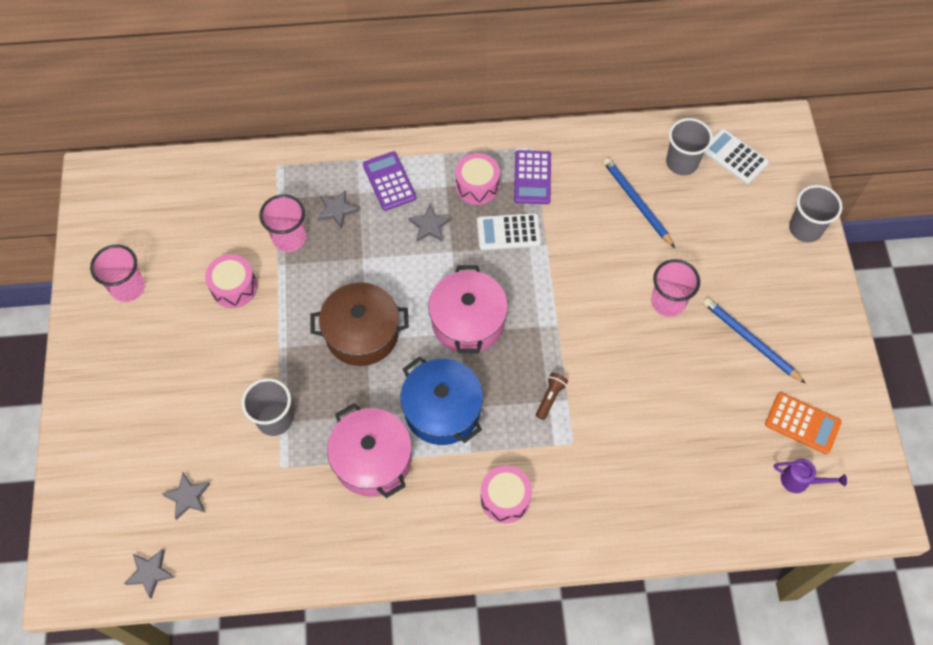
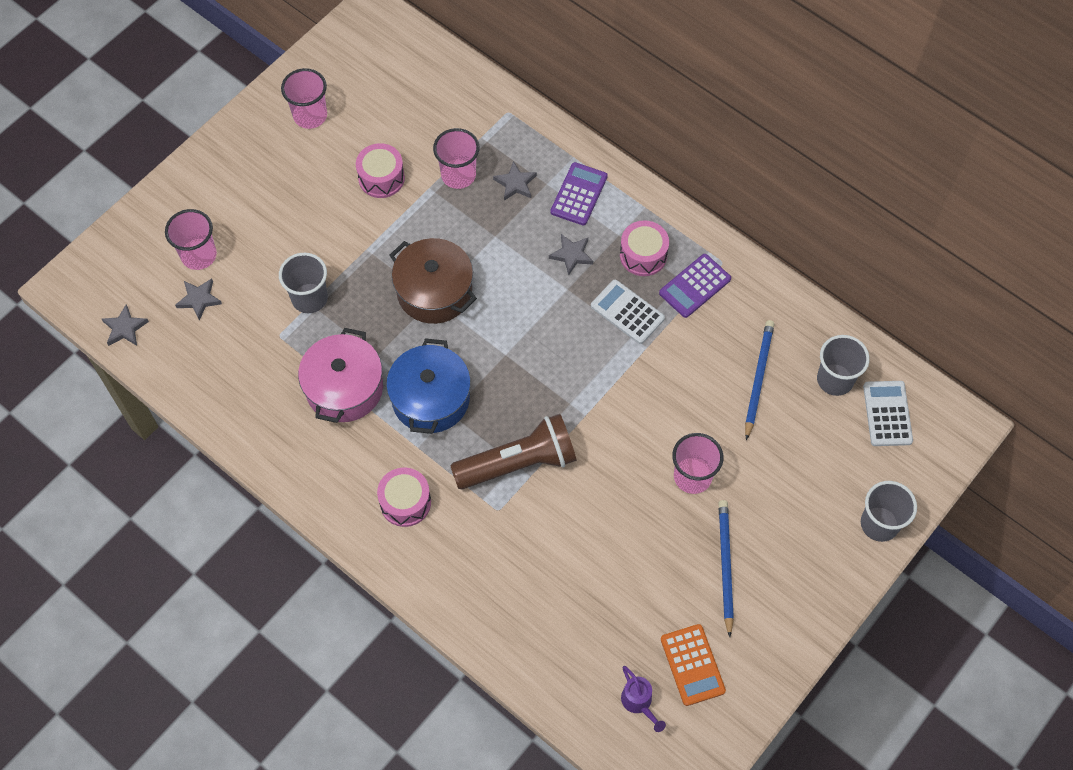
camera: 45 degrees right, 0 degrees up
(151, 464) = (199, 255): none -> pink cup
(468, 321) = (521, 352): pink pot -> none
(550, 397) = (518, 463): brown flashlight -> brown flashlight, size x2.48

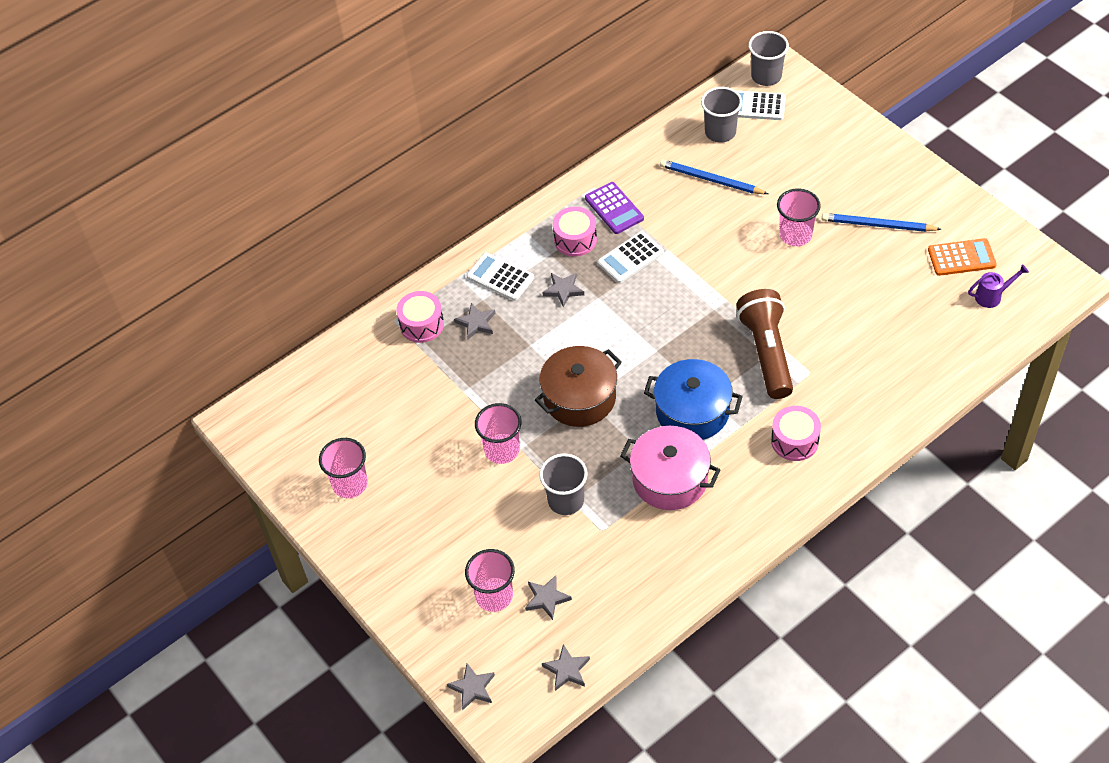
camera: 75 degrees left, 10 degrees down
(103, 255) = (472, 688): none -> grey star
(381, 178) = (442, 429): pink drum -> pink drum (422, 324)
(458, 175) = (455, 366): pink cup -> pink cup (502, 450)
(579, 194) = (500, 277): purple calculator -> white calculator
(879, 524) = (851, 126): grey cup -> grey cup (766, 76)

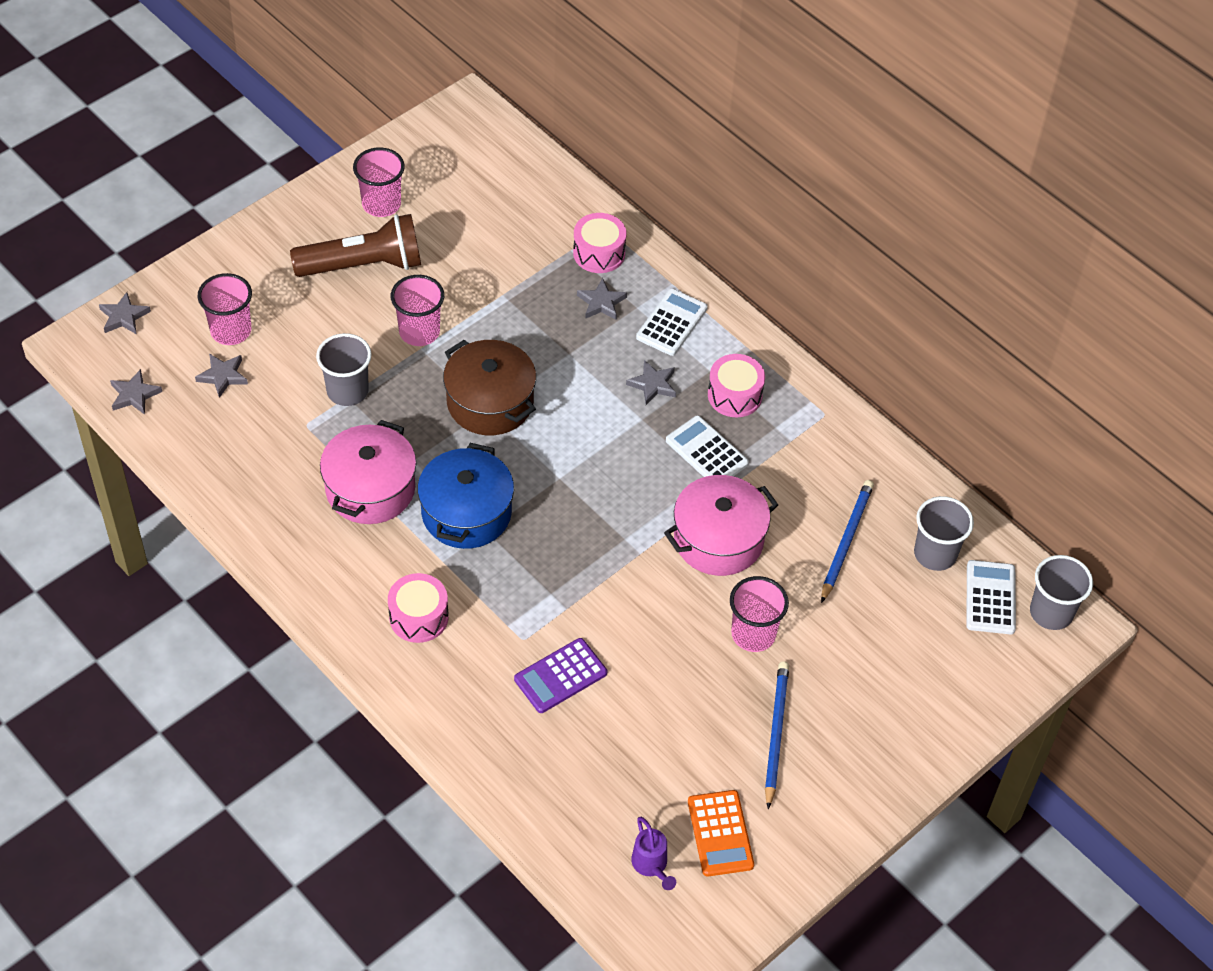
camera: 80 degrees right, 0 degrees up
(614, 208) = (788, 435): purple calculator -> purple calculator (560, 676)
(712, 253) = (718, 539): none -> pink pot
(766, 352) = (555, 593): brown flashlight -> brown flashlight (363, 265)

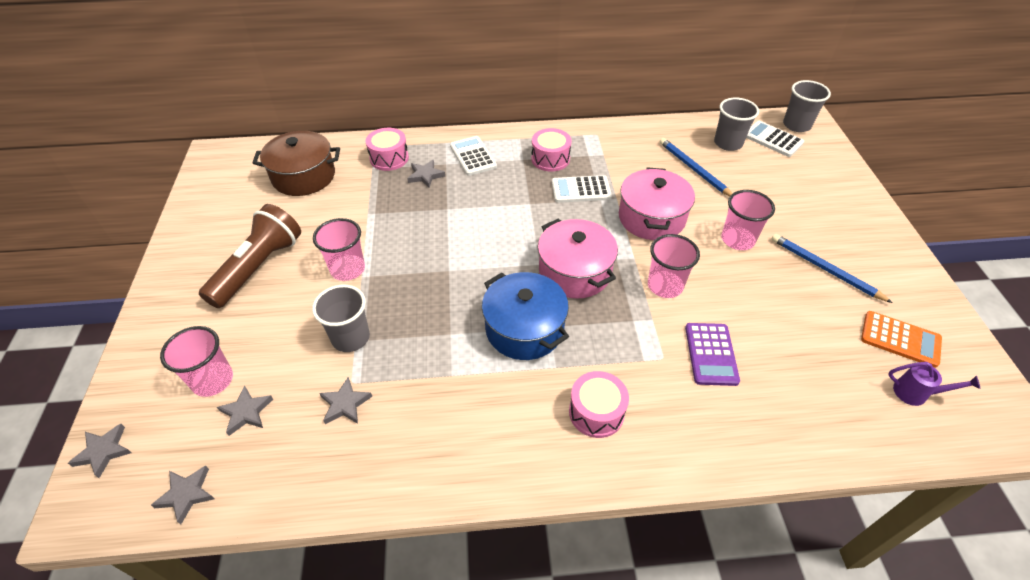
camera: 50 degrees left, 5 degrees down
(370, 489) = (451, 375): pink pot -> pink pot (574, 272)
(381, 204) = (224, 231): pink cup -> pink cup (665, 286)
(490, 402) = (444, 265): brown pot -> brown pot (304, 176)
(653, 384) = (509, 186): grey star -> grey star (345, 404)

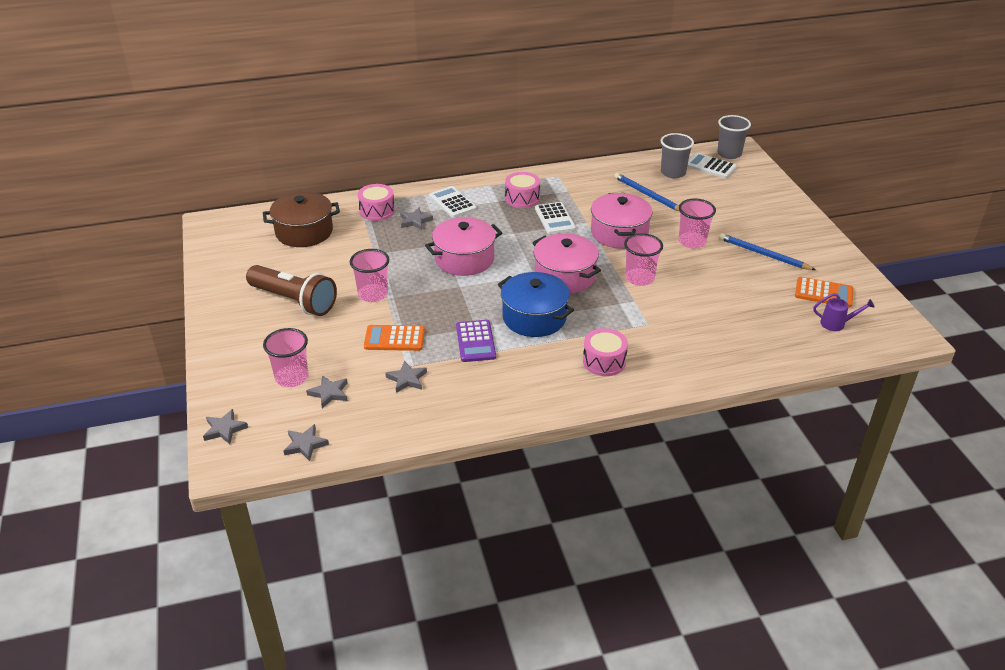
camera: 10 degrees left, 10 degrees down
(258, 267) = (294, 301): brown flashlight -> brown flashlight turned 105 degrees clockwise
(350, 338) = (394, 338): grey cup -> orange calculator
(465, 233) = (464, 259): none -> pink pot
(581, 190) = (555, 219): white calculator -> white calculator turned 90 degrees counterclockwise
(711, 354) = (683, 317): purple calculator -> purple calculator (475, 341)

